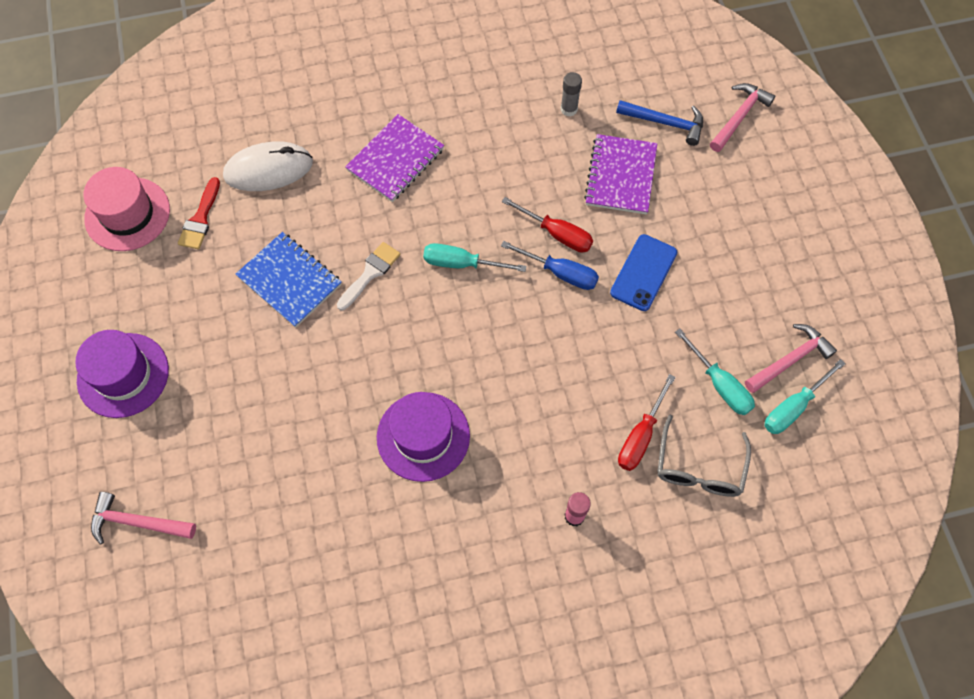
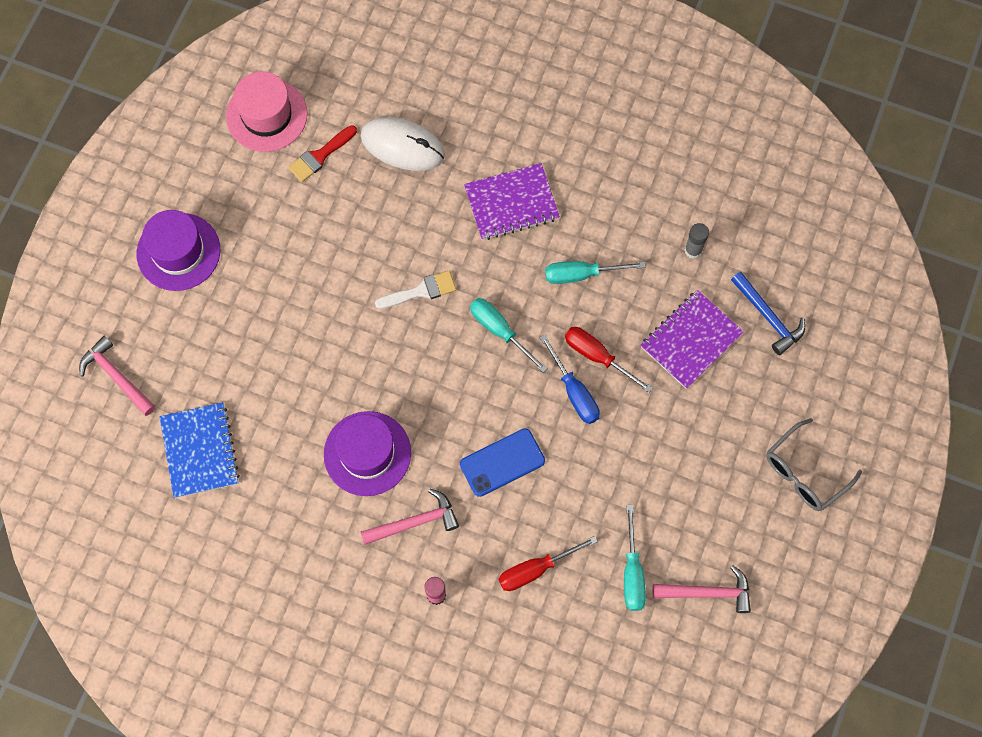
camera: 35 degrees right, 5 degrees up
(289, 281) = (353, 256): blue notebook -> blue notebook (200, 451)
(557, 234) = (597, 356): red screwdriver -> red screwdriver turned 150 degrees clockwise
(643, 273) = (643, 438): blue phone -> blue phone (502, 462)
(699, 468) = (562, 626): grey glasses -> grey glasses (804, 473)
(739, 116) = (840, 353): pink hammer -> pink hammer (415, 522)
(793, 407) = (678, 632): turquoise screwdriver -> turquoise screwdriver (581, 274)

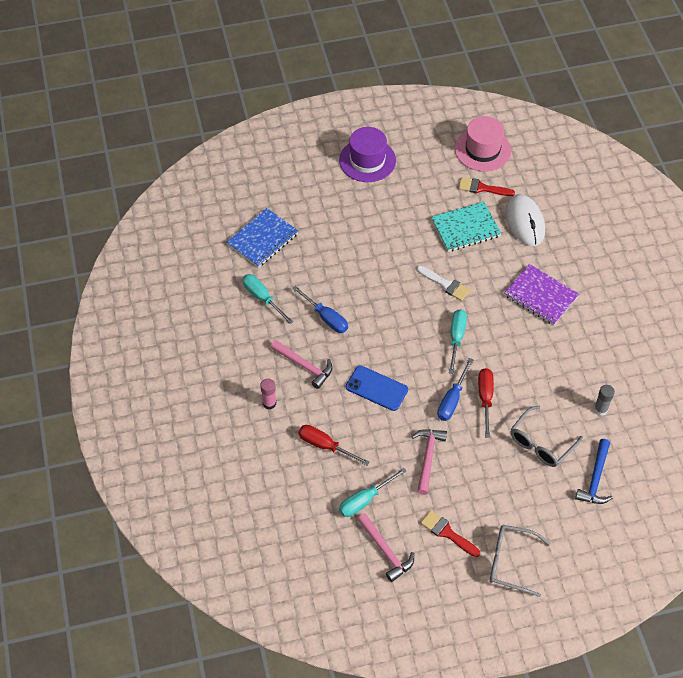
camera: 55 degrees right, 15 degrees down
(116, 376) = (273, 177): pink hammer -> pink hammer (427, 458)
(361, 214) = (465, 228): none -> turquoise notebook
(367, 453) = (326, 317): purple hat -> blue screwdriver
(581, 274) = (529, 359): turquoise screwdriver -> turquoise screwdriver (262, 298)
(691, 340) = (541, 443): purple notebook -> grey glasses
(729, 513) = (447, 533): none -> red brush

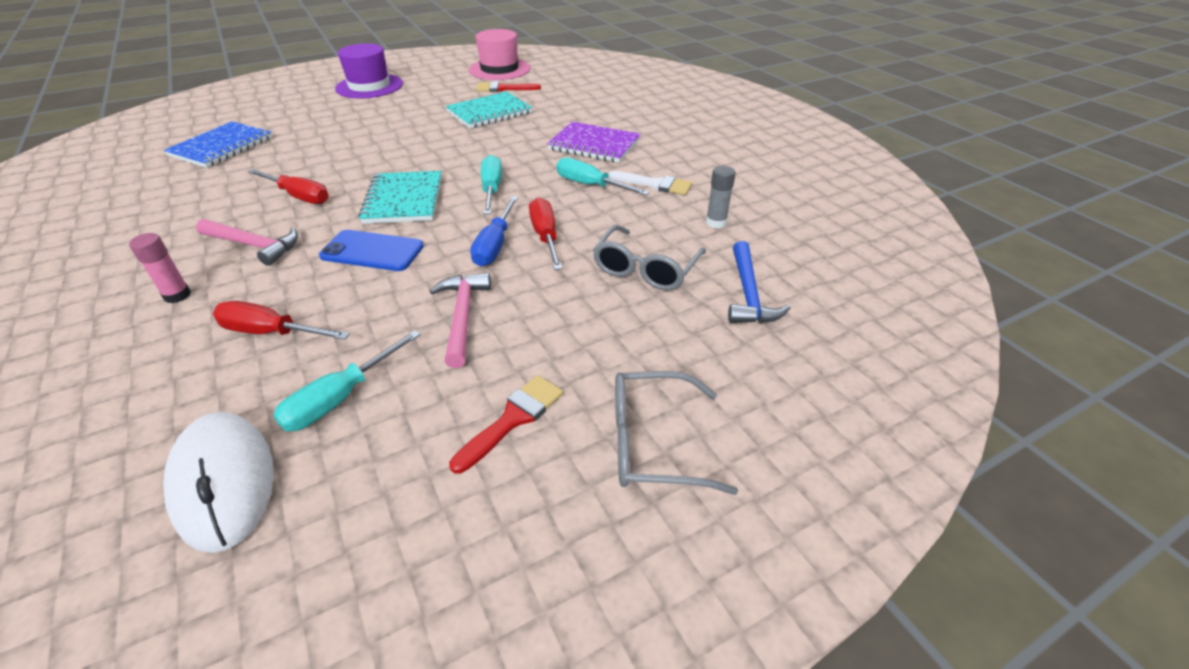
camera: 15 degrees left, 15 degrees down
(262, 298) = (204, 192): turquoise screwdriver -> turquoise screwdriver (590, 185)
(326, 317) = (299, 196): blue screwdriver -> red screwdriver
(386, 551) = (382, 480): pink hammer -> none
(396, 337) = (404, 200): none -> turquoise notebook
(445, 284) = (470, 151): white brush -> white brush (655, 184)
(447, 533) = (513, 419): red brush -> red brush turned 105 degrees clockwise
(525, 222) = (558, 102): white mouse -> white mouse (224, 482)

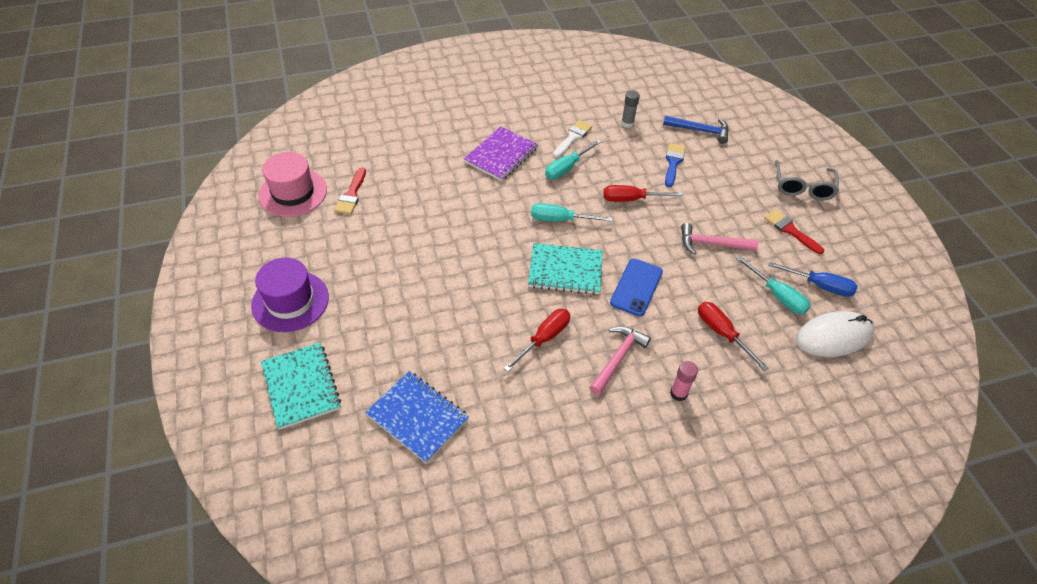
camera: 80 degrees left, 10 degrees up
(271, 332) = (722, 333): red screwdriver -> red screwdriver turned 120 degrees clockwise
(489, 112) = (409, 209): turquoise notebook -> turquoise notebook (301, 386)
(495, 245) = (638, 224): blue screwdriver -> blue screwdriver (819, 285)
(645, 269) = (673, 163): grey glasses -> blue brush

